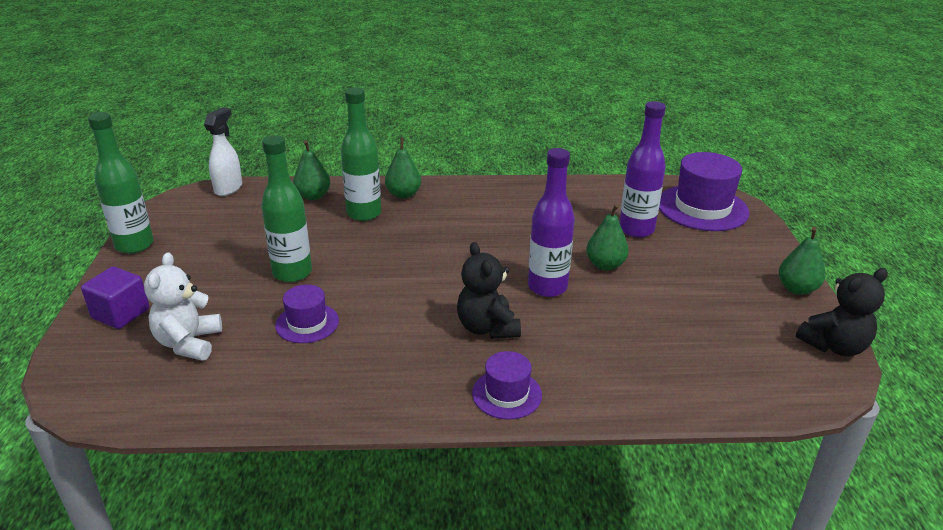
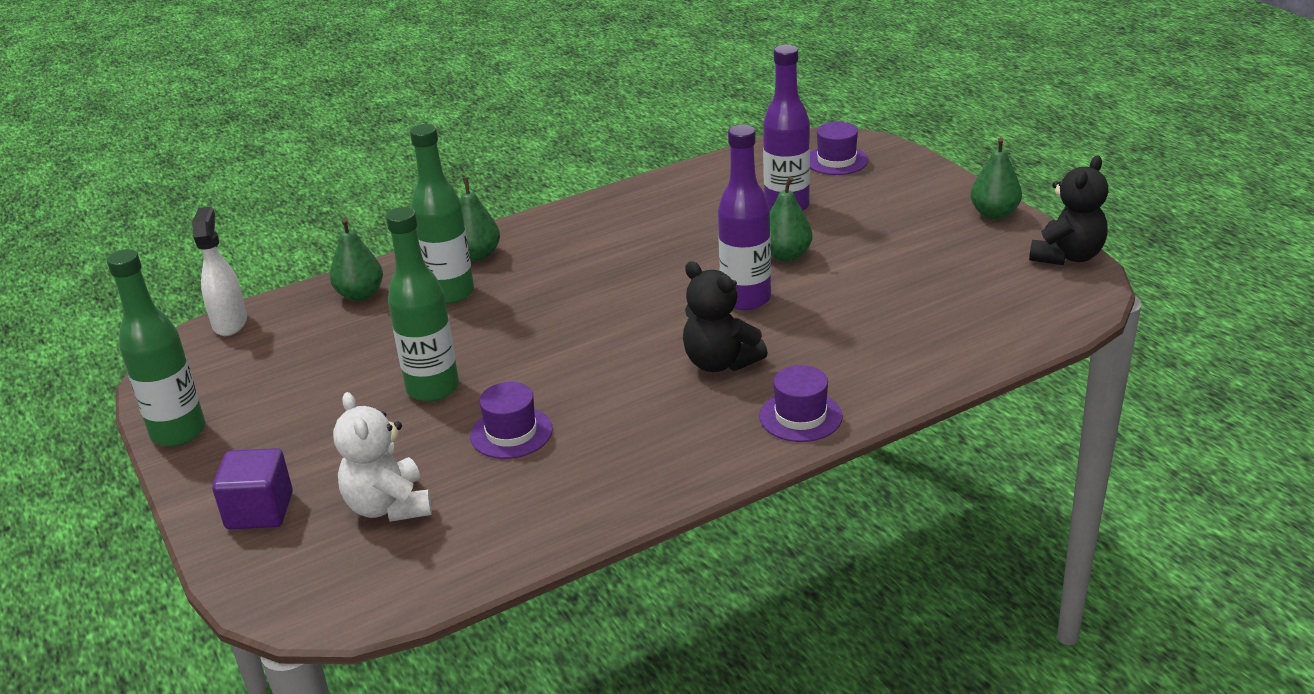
camera: 25 degrees left, 0 degrees up
(702, 208) = (836, 160): purple hat -> purple hat, size x0.56

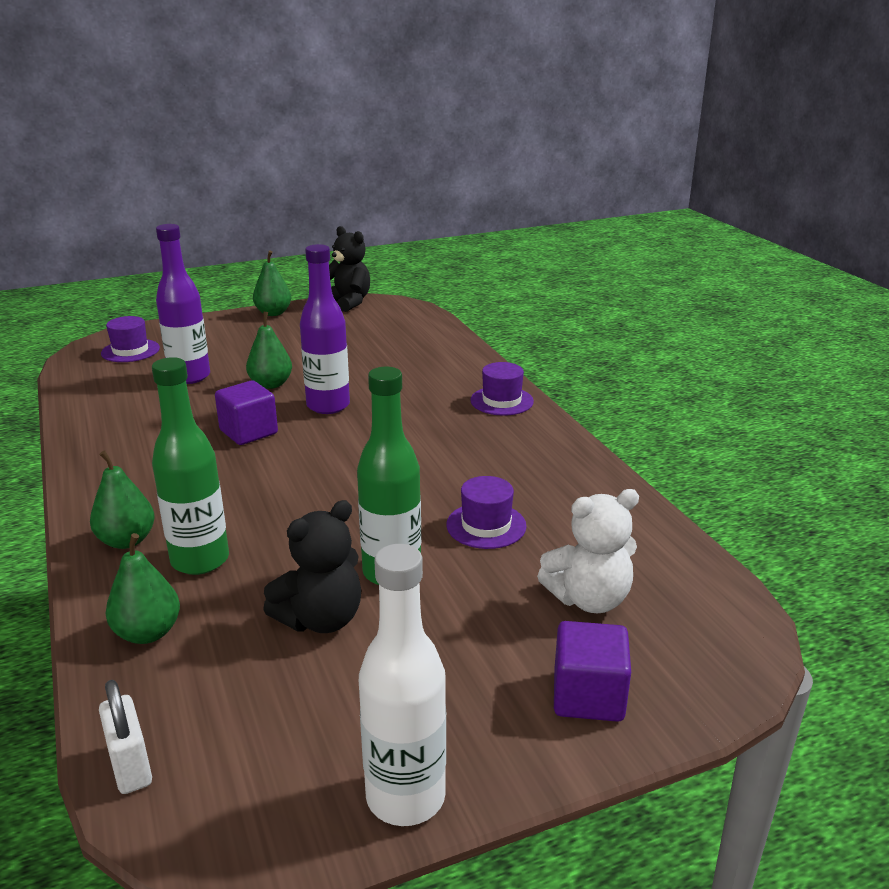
camera: 85 degrees left, 5 degrees down
(178, 432) = (405, 797): green bottle -> white bottle
(230, 323) = (131, 767): white spray bottle -> white padlock
(672, 266) = (248, 432): none -> purple cube
(720, 362) = (417, 423): black teddy bear -> black teddy bear (321, 619)

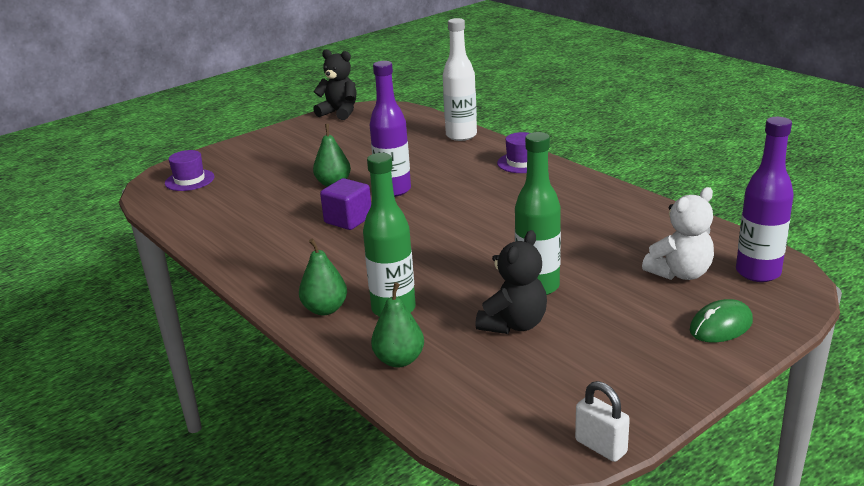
camera: 15 degrees left, 0 degrees up
(131, 767) = (464, 434): white padlock -> white padlock (601, 447)
(190, 377) = (261, 190): purple bottle -> purple bottle (758, 272)
(273, 313) = (284, 131): green pear -> none
(405, 797) = (653, 404): white bottle -> white bottle (461, 136)
(486, 525) = (577, 245): purple hat -> none
(588, 696) = (721, 326): purple cube -> green mouse

